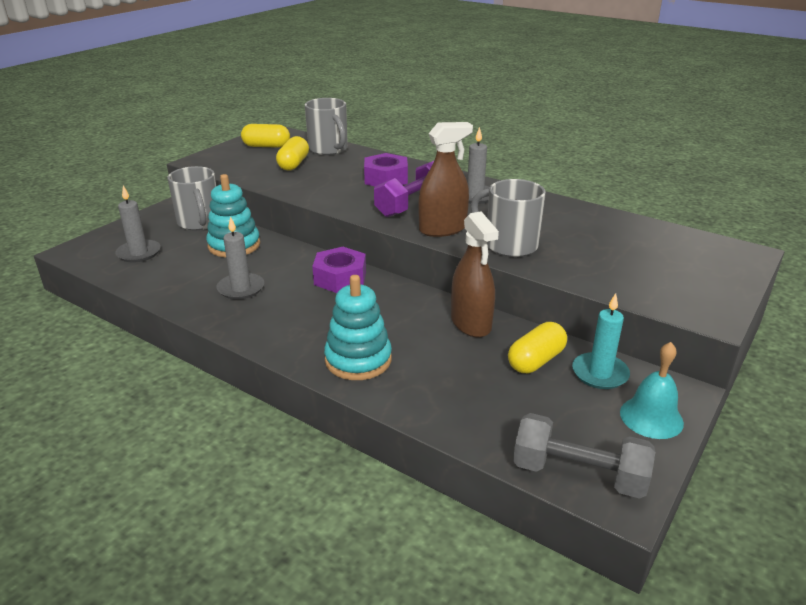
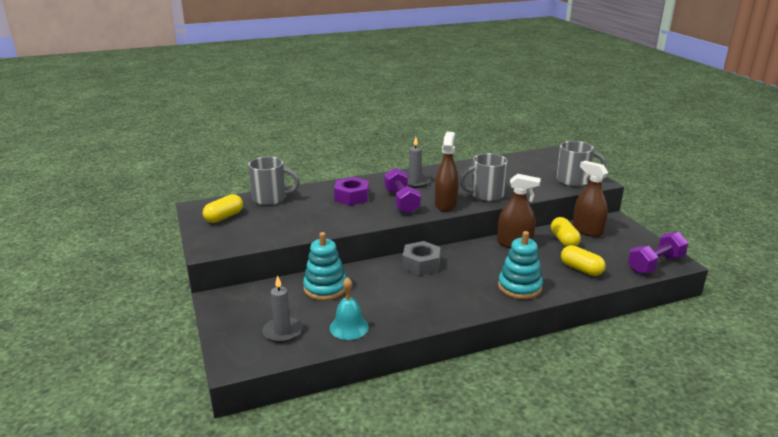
camera: 55 degrees left, 5 degrees down
(199, 222) = (265, 292): grey mug -> grey mug (573, 181)
(241, 288) = (393, 302): grey candle -> none
(293, 164) = (277, 217): yellow capsule -> yellow capsule (581, 269)
(340, 278) = (421, 264): purple nut -> grey nut
(578, 474) = (655, 264): grey dumbbell -> purple dumbbell
(600, 373) = (587, 230): turquoise candle -> brown spray bottle
(651, 417) = (628, 233): turquoise bell -> turquoise bell (349, 327)

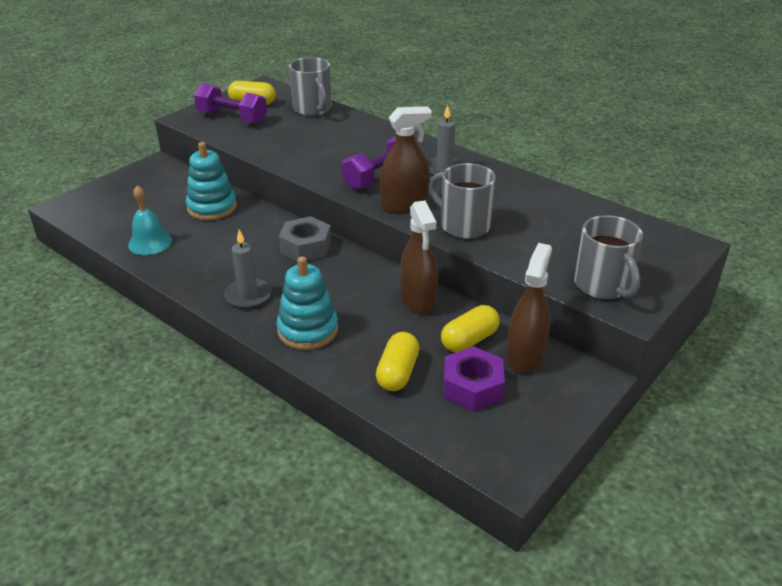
camera: 60 degrees right, 10 degrees up
(282, 331) = (123, 211): grey candle -> grey candle (248, 296)
(351, 197) = (362, 146): purple nut -> purple nut (472, 386)
(655, 264) = (479, 447): purple dumbbell -> purple dumbbell (232, 118)

